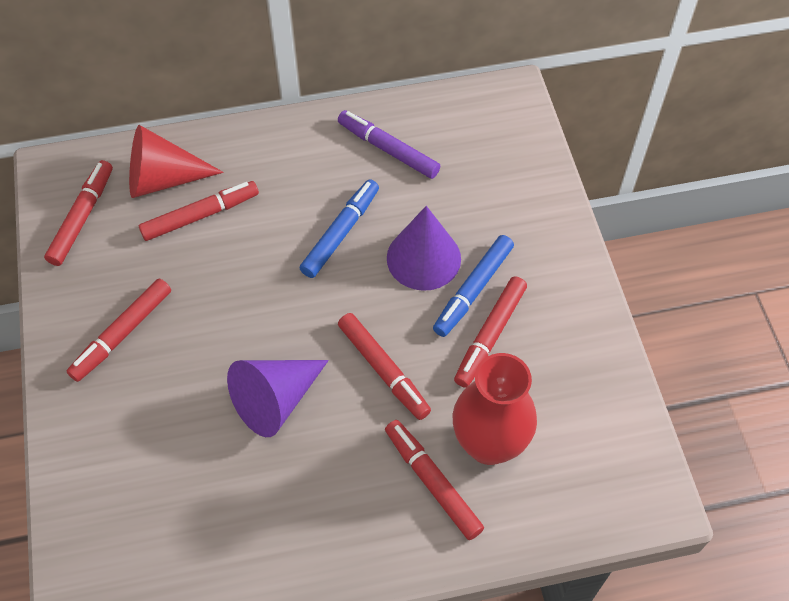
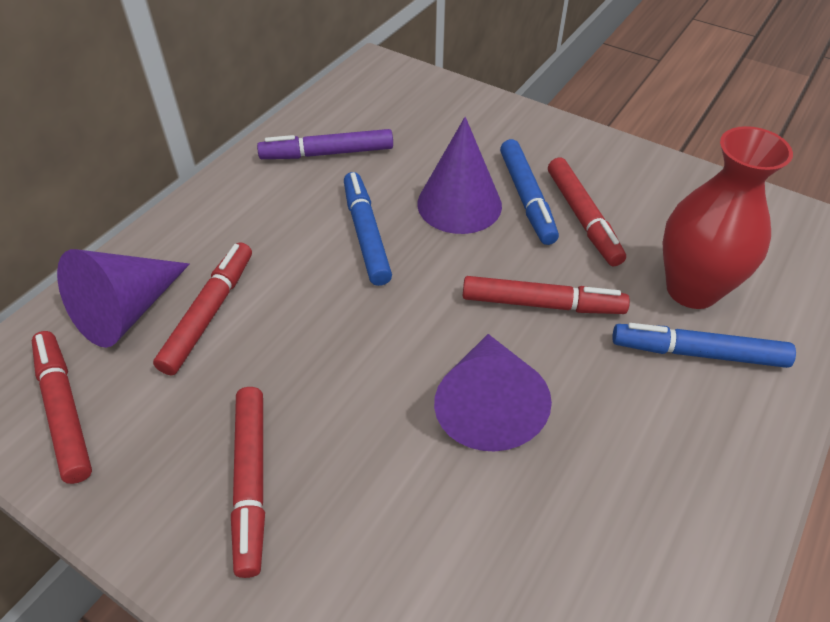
camera: 45 degrees left, 10 degrees down
(163, 179) = (127, 311): red cone -> purple cone
(432, 482) = (698, 353): red marker -> blue marker

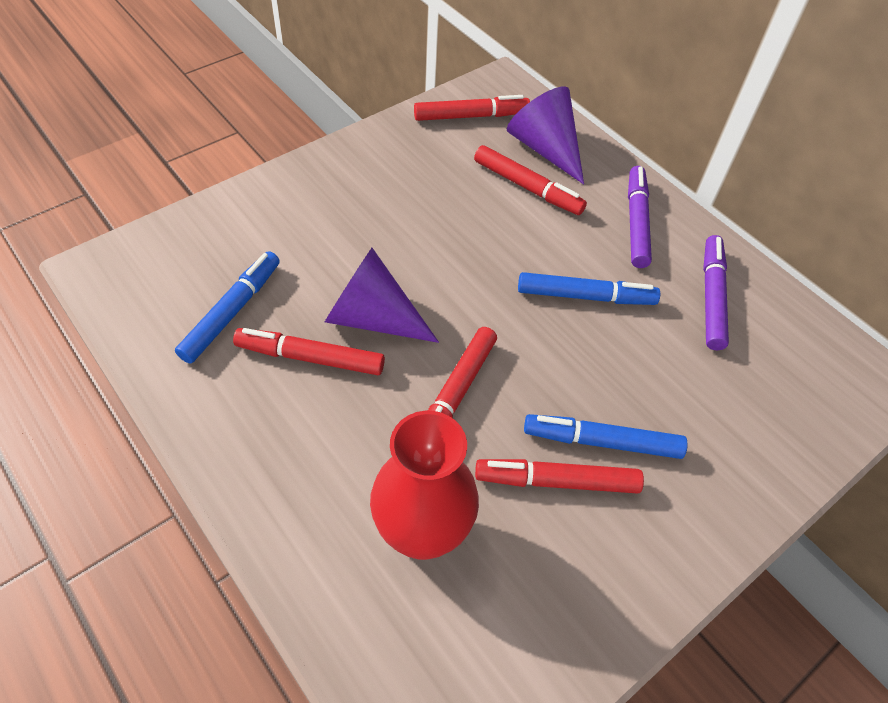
camera: 105 degrees right, 5 degrees up
(241, 213) = (636, 222): none -> purple marker
(251, 482) = (377, 185): red marker -> red marker (310, 358)
(459, 204) = (608, 379): purple cone -> none
(698, 353) = (349, 492): blue marker -> blue marker (232, 312)

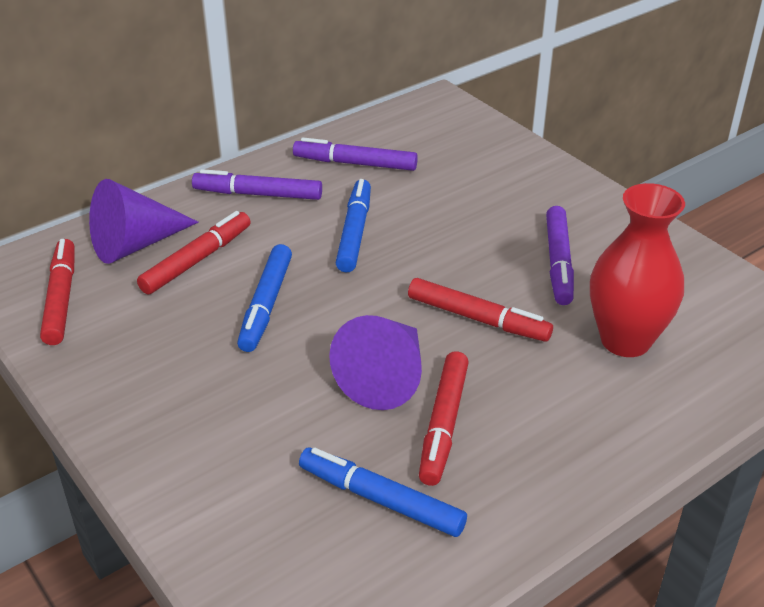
camera: 85 degrees left, 15 degrees down
(557, 481) = (558, 262): red marker -> purple marker
(602, 442) = (515, 236): blue marker -> blue marker (266, 305)

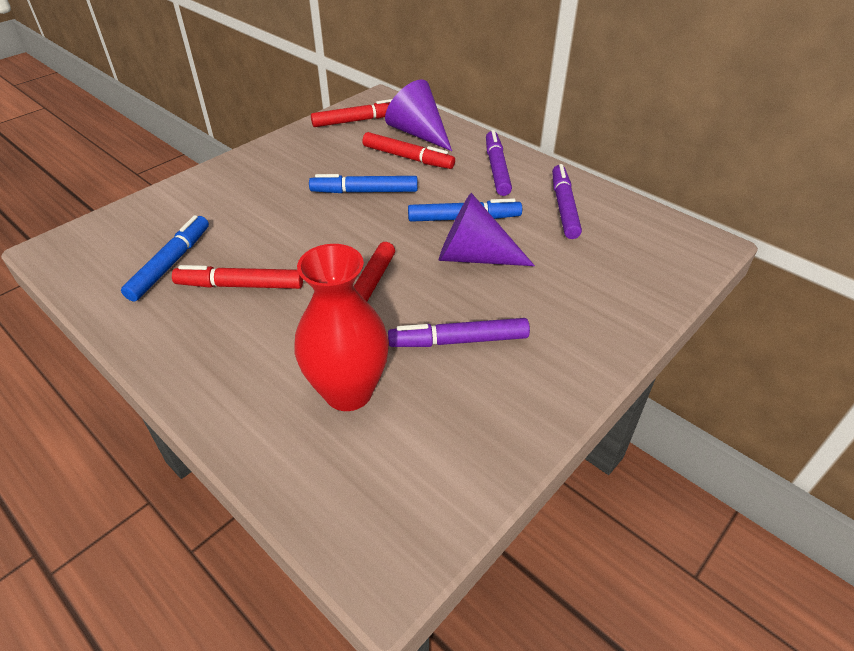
camera: 80 degrees right, 5 degrees up
(386, 377) = (291, 253): purple cone -> purple cone (474, 256)

